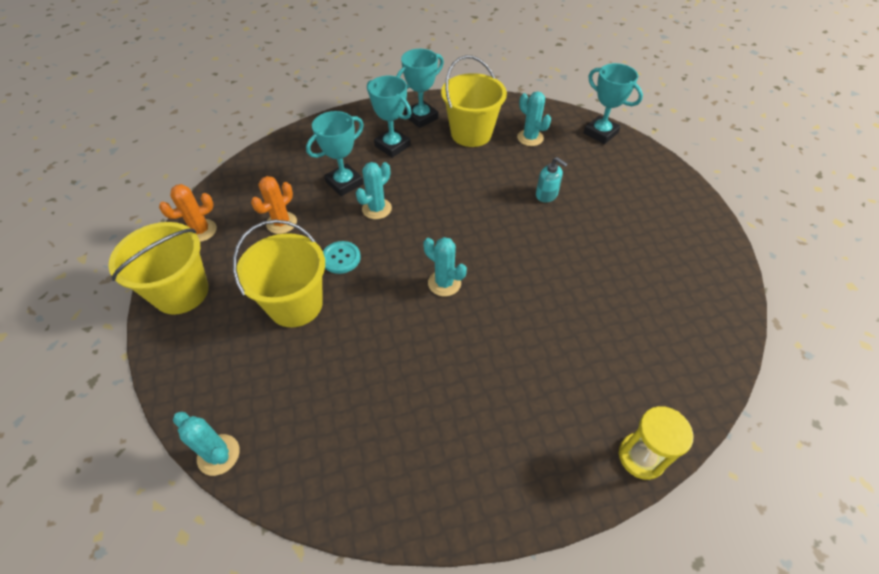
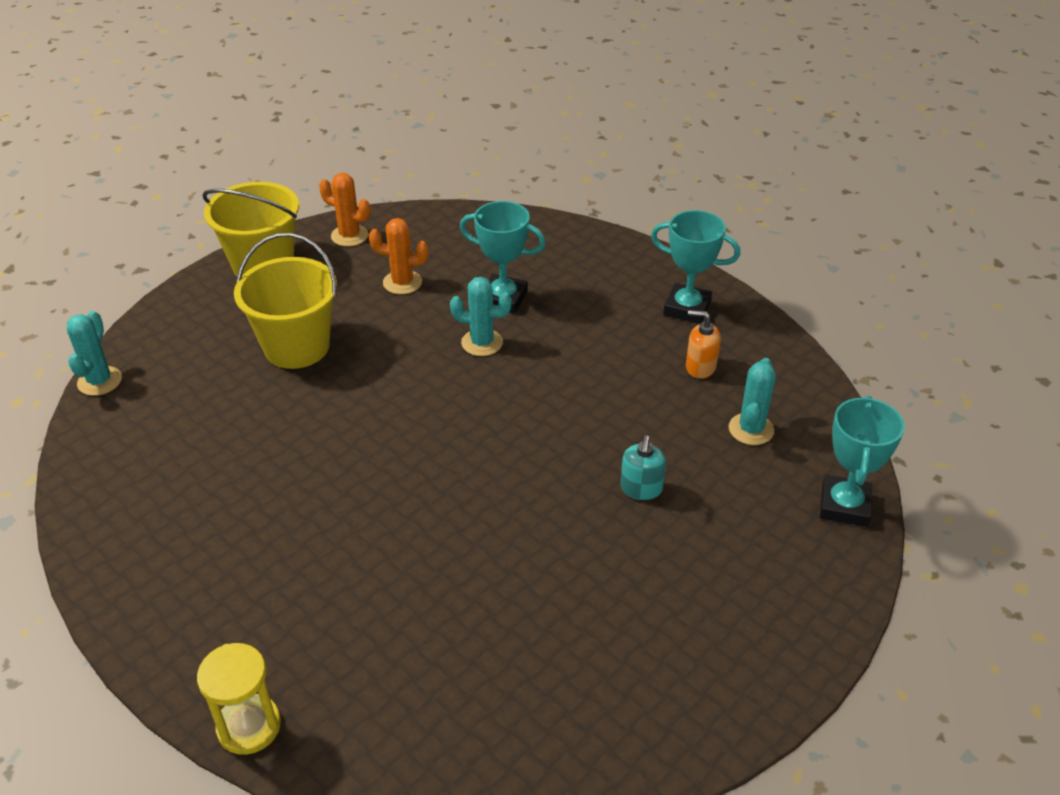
camera: 60 degrees right, 10 degrees down
(341, 258) = (383, 349): turquoise button -> none
(392, 146) = (605, 307): turquoise trophy -> none
(444, 283) = (404, 448): turquoise cactus -> none
(471, 134) = (700, 367): yellow bucket -> orange soap dispenser

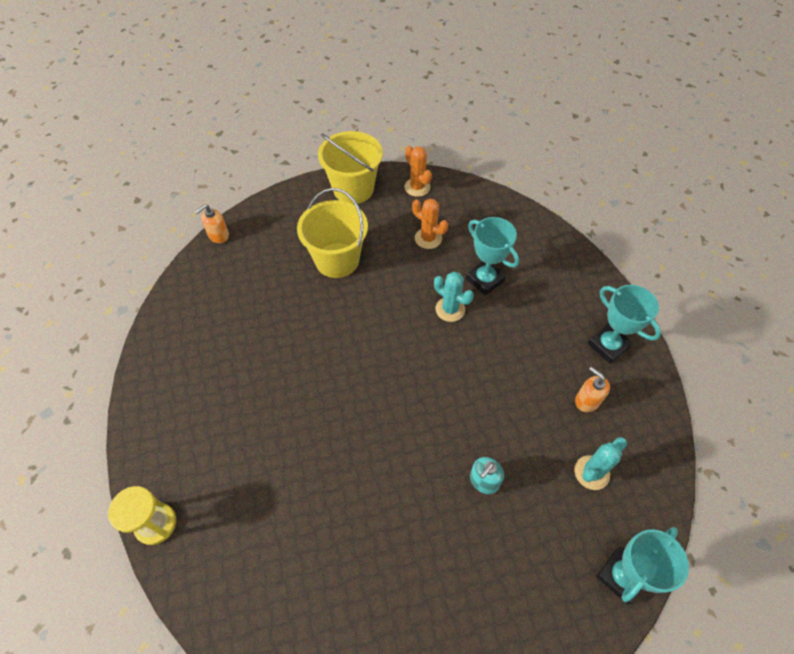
camera: 30 degrees right, 15 degrees up
(99, 381) = (218, 235): turquoise cactus -> orange soap dispenser

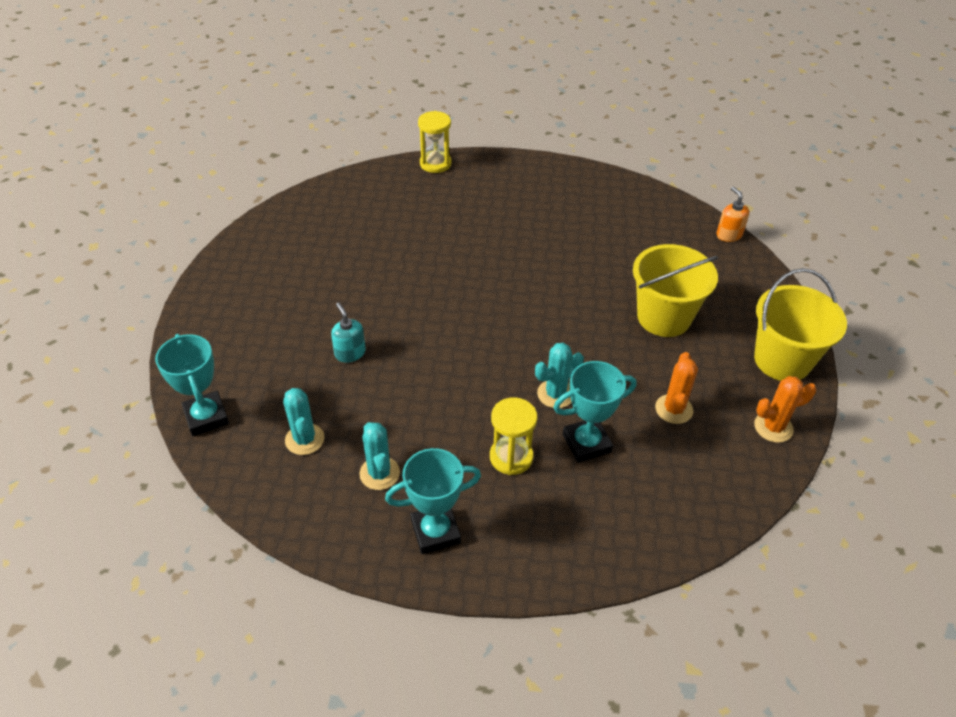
camera: 110 degrees right, 10 degrees down
(428, 238) = (674, 409): orange cactus -> orange cactus turned 45 degrees counterclockwise
(522, 320) = (511, 457): none -> yellow hourglass
(587, 400) = (379, 473): orange soap dispenser -> turquoise cactus

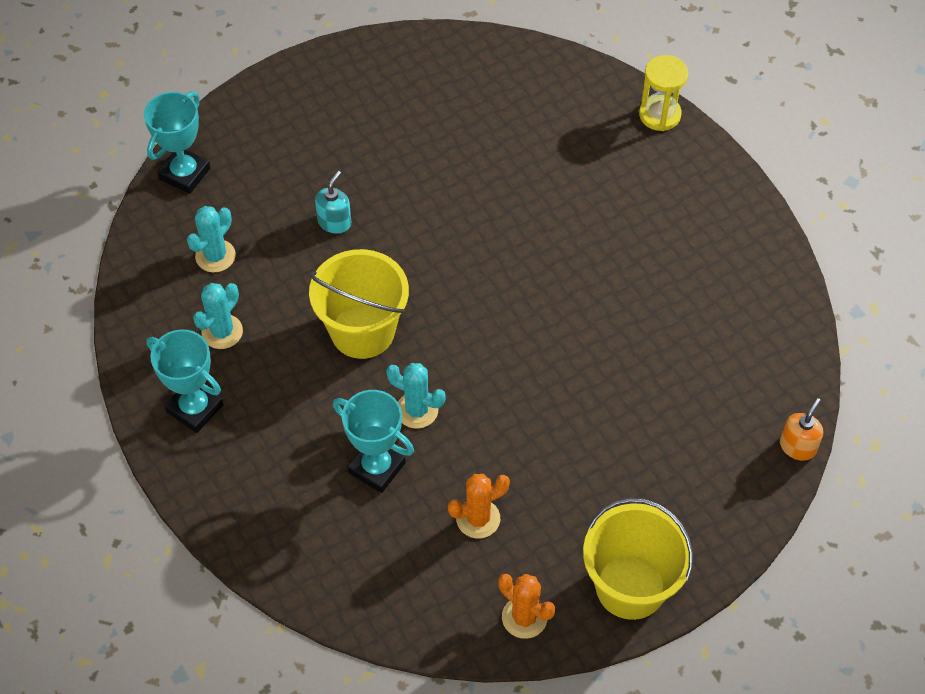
camera: 55 degrees right, 10 degrees up
(511, 457) = (314, 417): yellow hourglass -> none
(664, 317) = (602, 448): yellow bucket -> yellow bucket (362, 331)

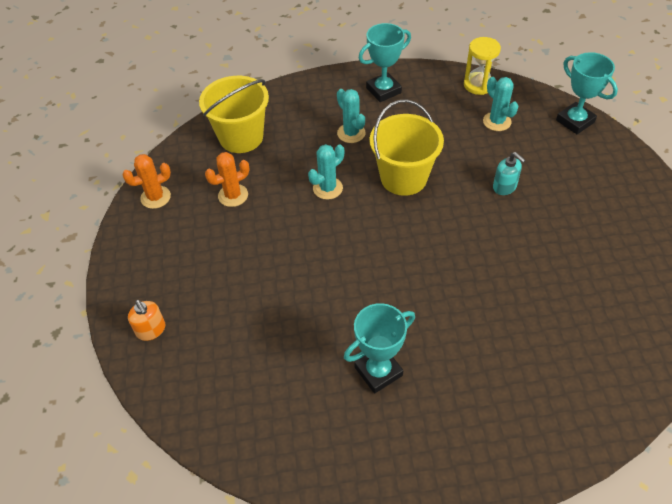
camera: 115 degrees right, 5 degrees down
(222, 332) = (434, 112): turquoise cactus -> turquoise cactus (351, 133)
(376, 467) = (297, 158): turquoise trophy -> turquoise trophy (378, 371)
(478, 519) = (233, 195): orange cactus -> orange cactus turned 60 degrees clockwise
(630, 586) = (136, 257): yellow bucket -> yellow bucket (241, 137)
(659, 115) = (555, 458): yellow hourglass -> yellow hourglass (478, 85)
(797, 446) = (165, 410): orange soap dispenser -> orange soap dispenser (151, 330)

